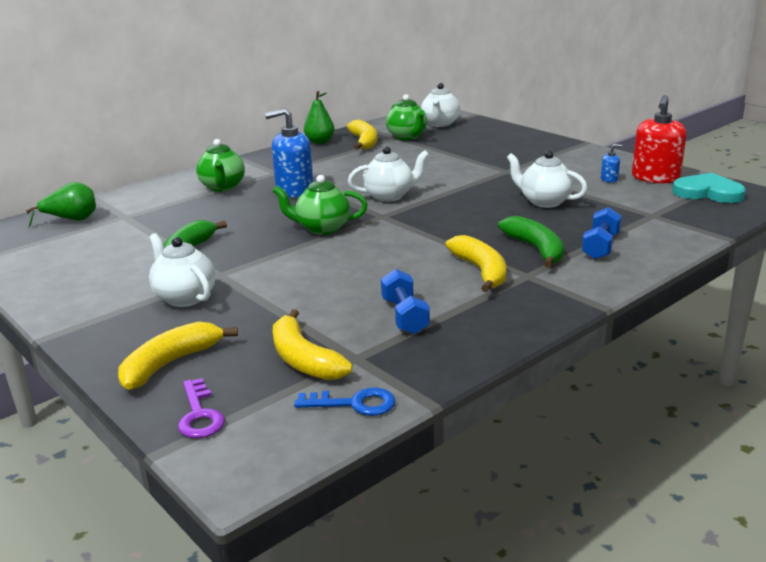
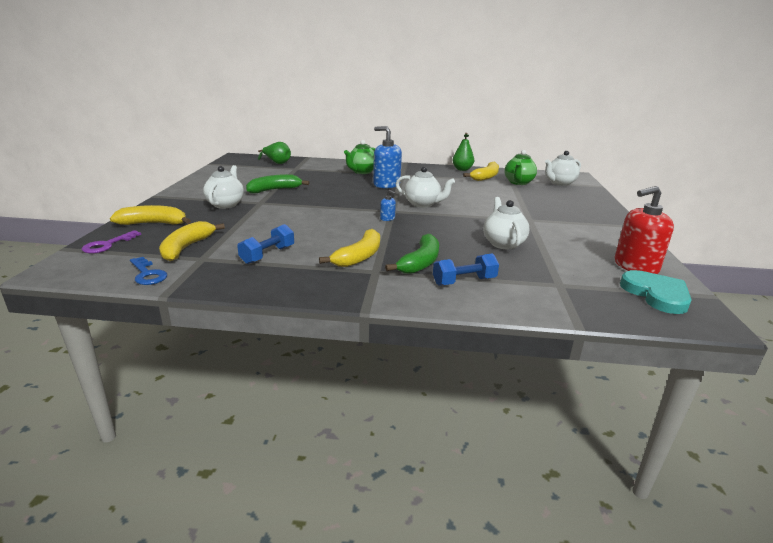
camera: 45 degrees right, 0 degrees up
(322, 228) = (349, 204): green teapot -> none
(609, 179) = (591, 252): blue soap dispenser -> blue soap dispenser (387, 218)

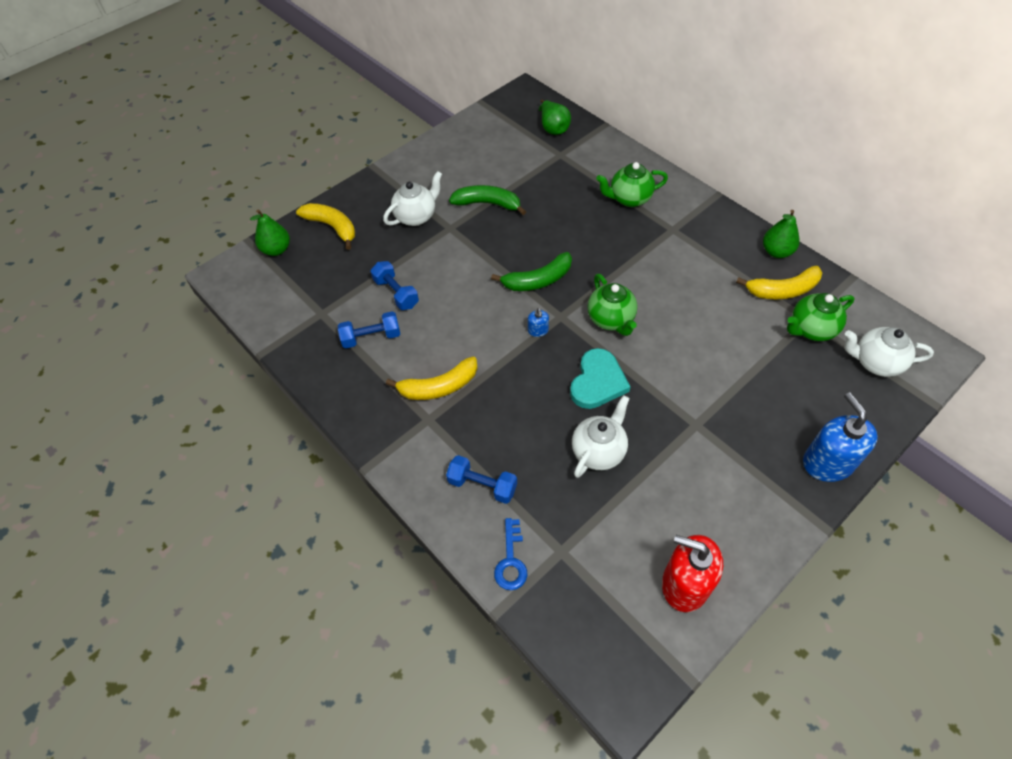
camera: 45 degrees right, 30 degrees up
(107, 245) = (276, 250): purple key -> green pear
(147, 274) = (270, 316): blue key -> blue key (511, 561)
(186, 247) = (324, 287): yellow banana -> none
(258, 233) = (396, 293): none -> blue dumbbell
(386, 184) = (623, 248): blue soap dispenser -> blue soap dispenser (828, 462)
(420, 262) = (479, 431): green banana -> green banana (538, 280)
(422, 204) = (611, 320): white teapot -> green teapot
(656, 294) = (634, 634): turquoise heart -> turquoise heart (597, 382)

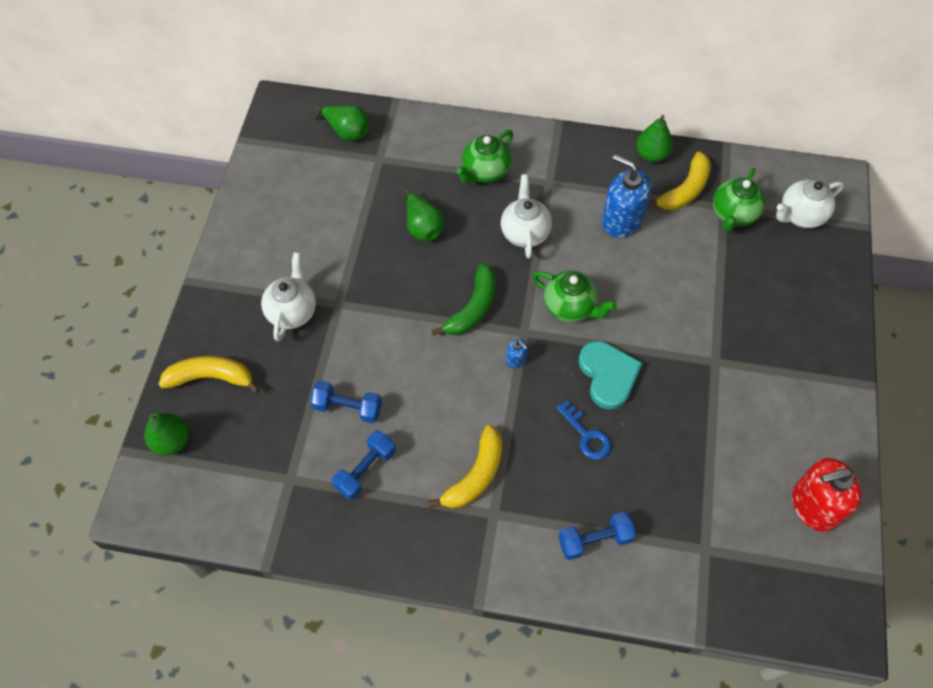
camera: 40 degrees left, 5 degrees up
(488, 204) = (354, 255): green banana -> none
(511, 561) = (674, 588): blue key -> blue key (586, 435)
(550, 211) = (423, 227): none -> green pear
(599, 451) = (661, 439): white teapot -> white teapot (525, 232)
(828, 462) = (832, 328): blue soap dispenser -> blue soap dispenser (621, 220)

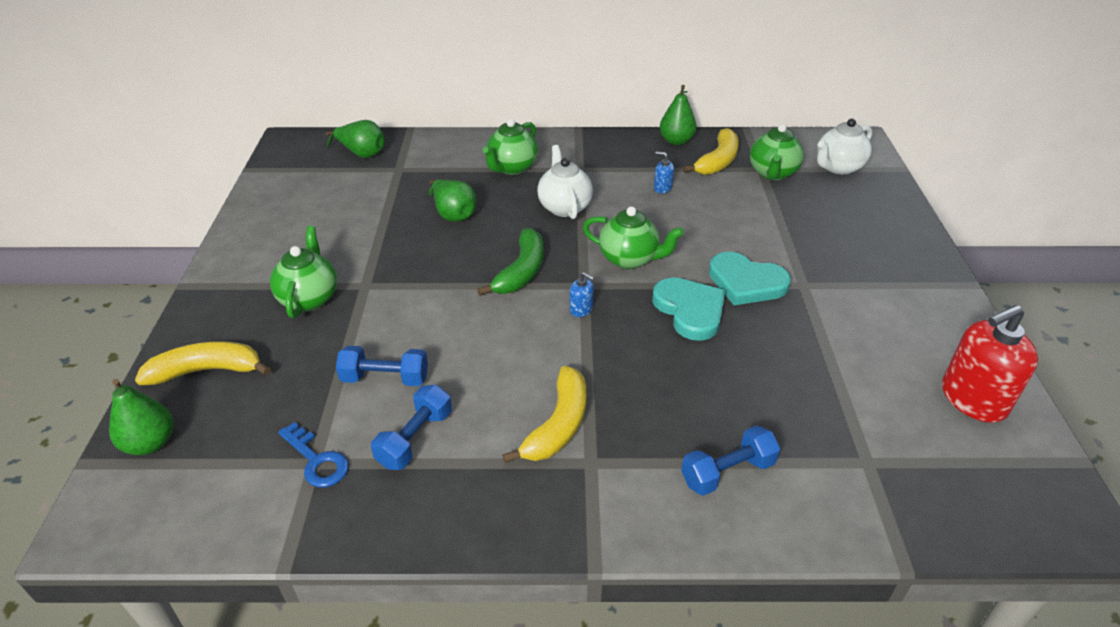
camera: 10 degrees left, 20 degrees down
(292, 311) = (309, 298): white teapot -> green teapot
(586, 435) = (683, 367): blue key -> blue key (317, 460)
(621, 220) = (662, 188): blue soap dispenser -> blue soap dispenser, size x0.44
(666, 351) = (746, 282): none -> turquoise heart

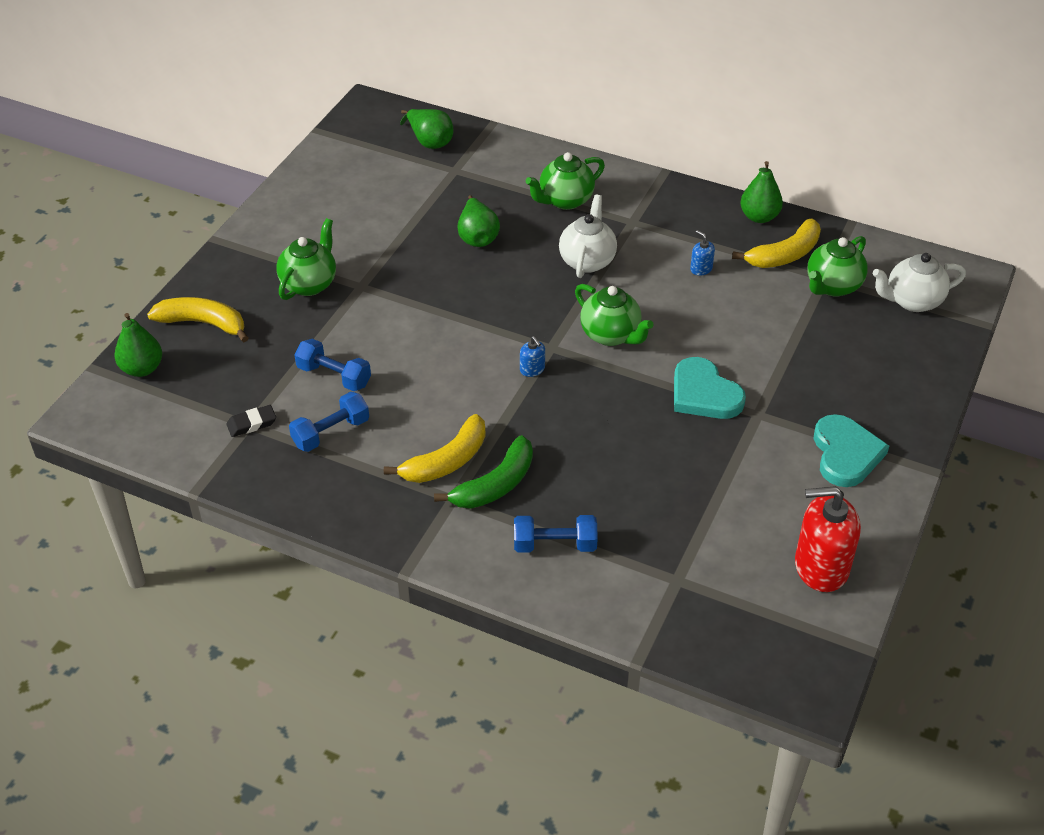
camera: 25 degrees right, 5 degrees up
(317, 460) = (251, 424): blue key -> black eraser
(521, 272) = (503, 316): green banana -> green banana (495, 485)
(690, 310) = (629, 403): turquoise heart -> turquoise heart (845, 454)

